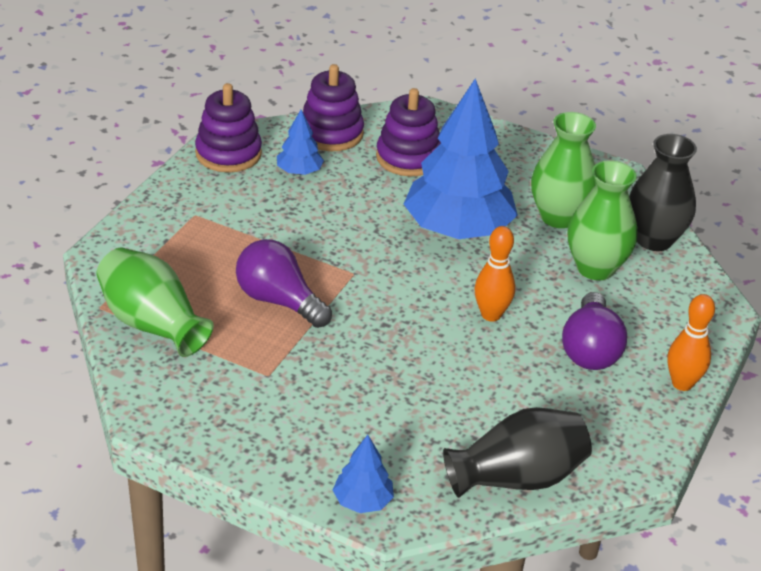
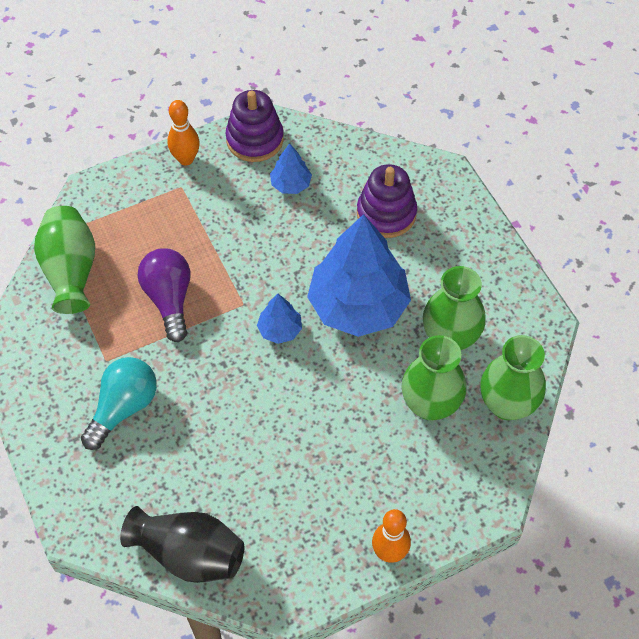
camera: 40 degrees right, 20 degrees up
(327, 402) = (123, 408): none -> turquoise light bulb
(331, 133) = (349, 158): purple stacking toy -> none
(362, 501) = (72, 504): blue tree -> blue tree (280, 330)
(491, 315) = (306, 401): orange bowling pin -> orange bowling pin (186, 159)
(590, 349) = (350, 477): purple light bulb -> none
(653, 239) = (507, 404): black vase -> green vase

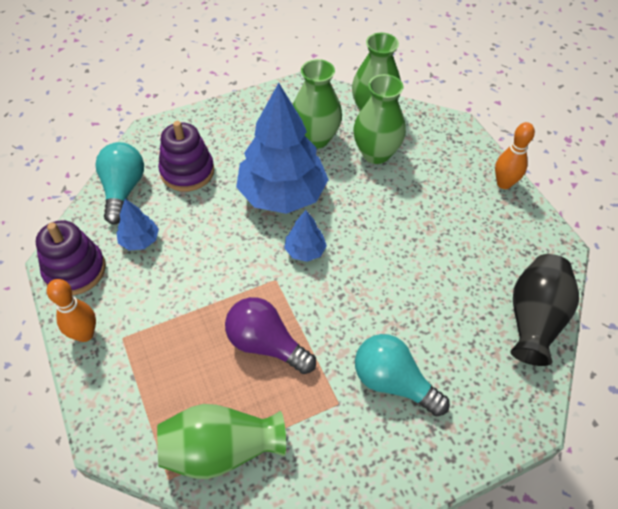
camera: 90 degrees left, 5 degrees down
(169, 299) = (266, 344): purple light bulb -> purple light bulb turned 45 degrees clockwise
(356, 161) = (123, 190): none -> turquoise light bulb

